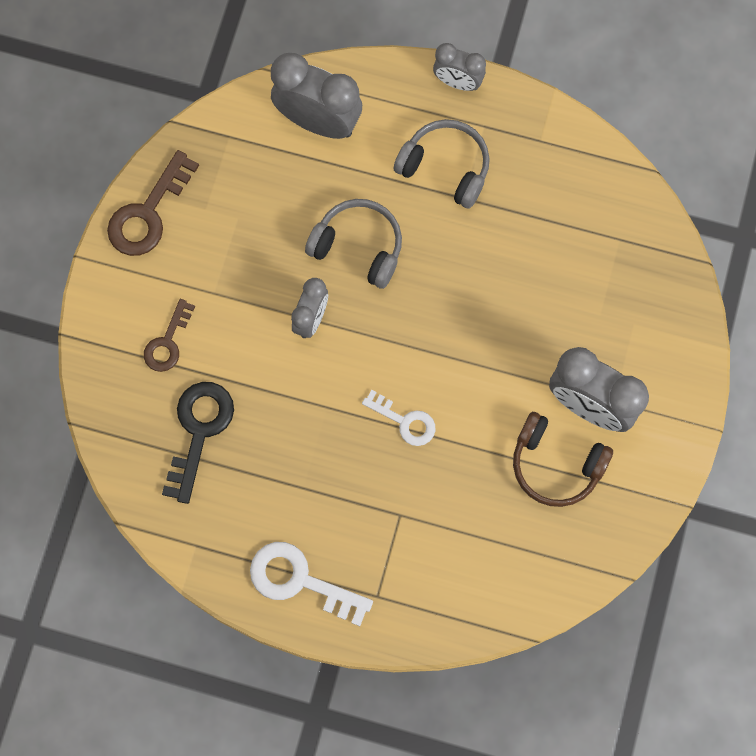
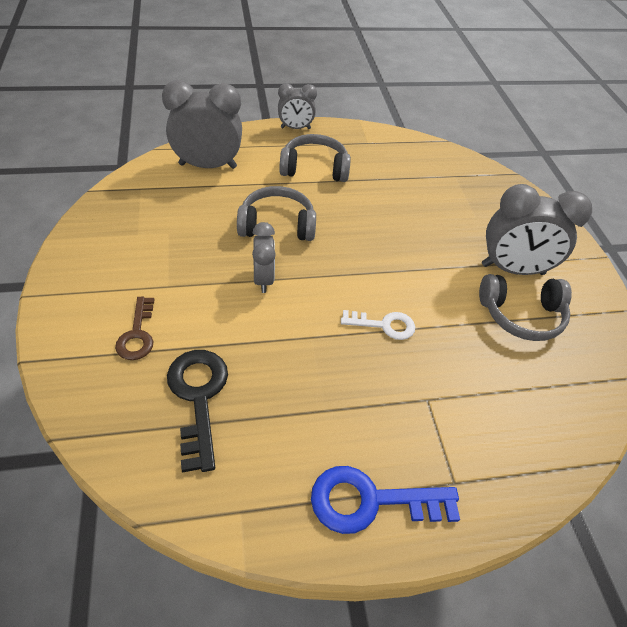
camera: 30 degrees left, 25 degrees down
(148, 213) = (86, 249): brown key -> none
(300, 581) = (371, 501): white key -> blue key
(556, 464) = (521, 315): brown headphones -> grey headphones

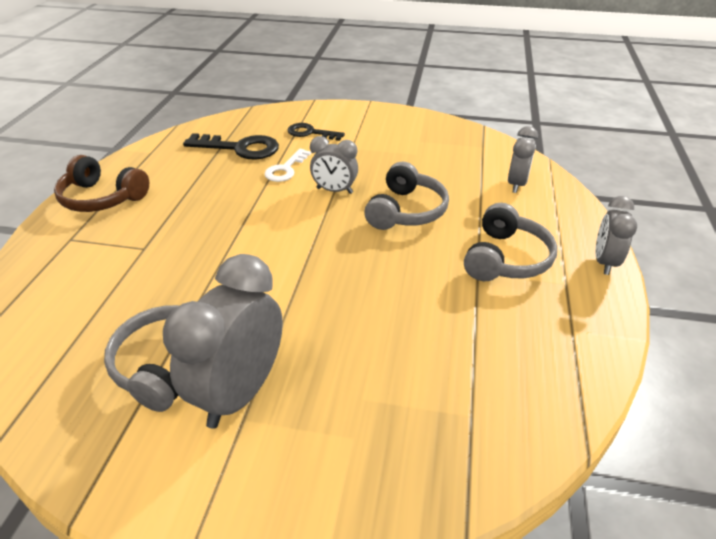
camera: 115 degrees right, 10 degrees down
(137, 334) = (310, 133): brown key -> black key
(208, 166) = (516, 184): grey clock -> grey clock, size x0.58
(371, 501) = (102, 198): blue key -> brown headphones
(384, 325) = (236, 246): white key -> white key (286, 169)

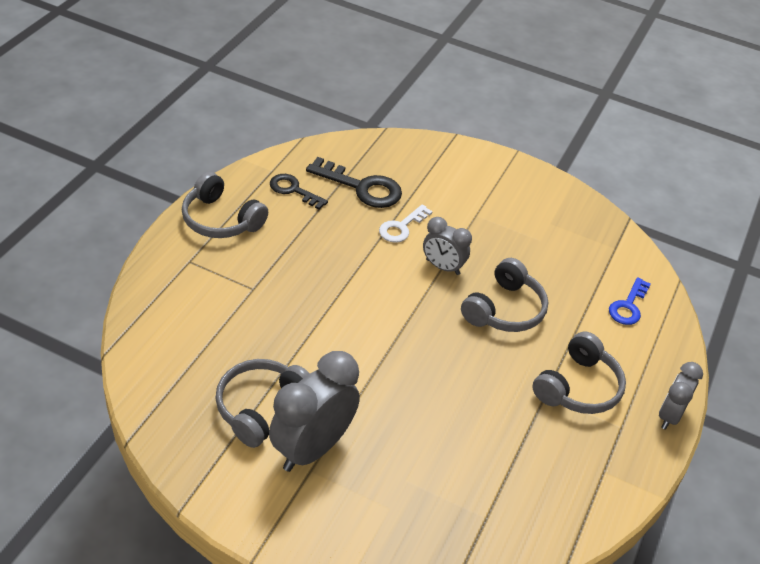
camera: 10 degrees right, 5 degrees up
(102, 198) = (221, 219): brown headphones -> grey headphones
(310, 133) = (439, 183): black key -> black key (293, 190)
(516, 184) = (628, 306): grey clock -> blue key

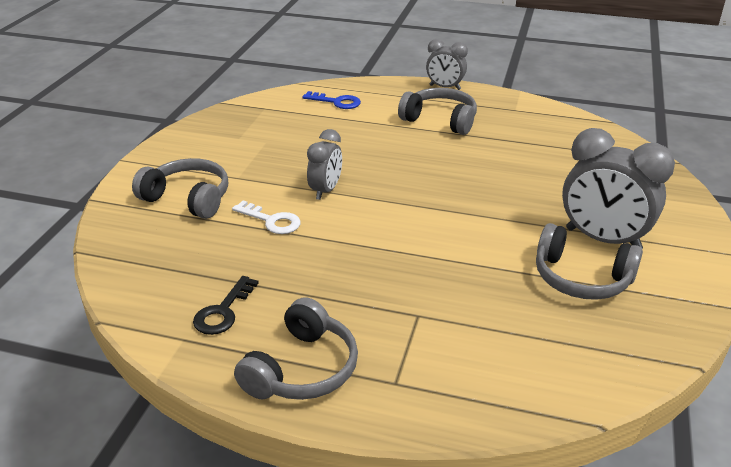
camera: 95 degrees left, 10 degrees down
(362, 187) = (206, 256): black key -> none
(504, 309) = (369, 155): grey headphones -> grey headphones (188, 198)

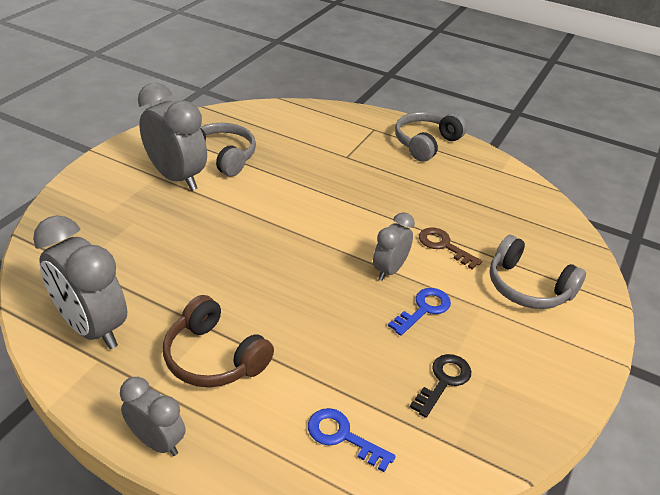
camera: 170 degrees left, 5 degrees up
(223, 311) = (477, 181): black key -> black key (443, 381)
(271, 221) = (444, 246): white key -> brown key
(290, 168) = (423, 309): none -> blue key
(440, 120) = (214, 357): grey headphones -> brown headphones
(538, 121) = (92, 328): none -> grey clock

